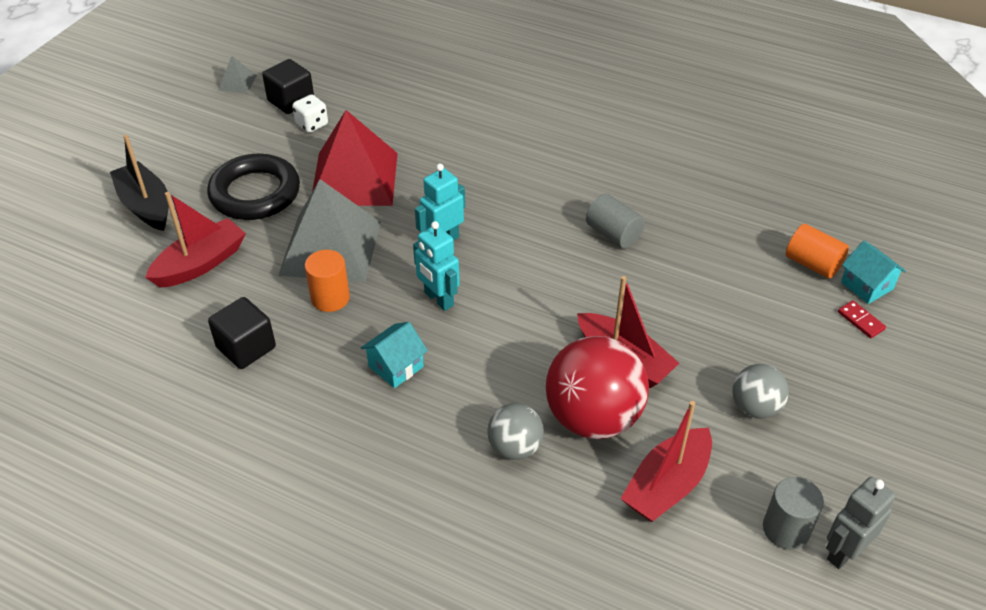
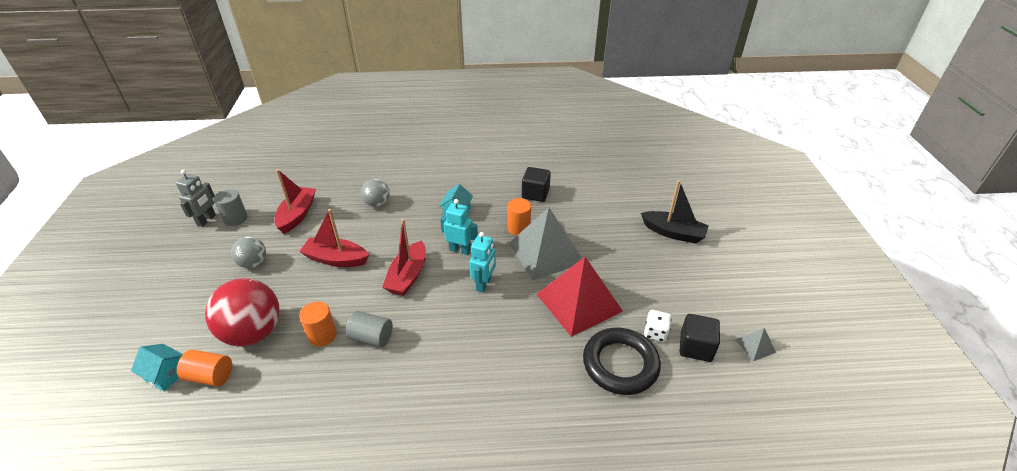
camera: 150 degrees right, 5 degrees down
(201, 264) = (603, 217): red boat -> red boat (408, 276)
(255, 193) = (626, 265): black ring -> black ring (620, 364)
(593, 418) = (343, 227): red ball -> red ball (253, 333)
(671, 259) = (322, 335): none -> orange cylinder
(860, 321) = (177, 343): red domino -> none

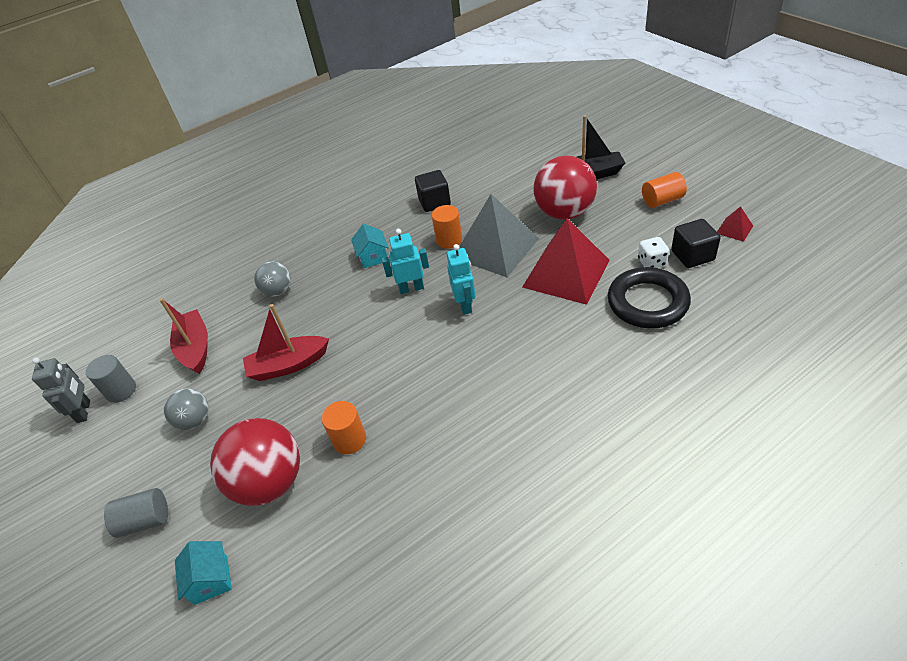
camera: 25 degrees left, 5 degrees up
(166, 374) = (211, 580): turquoise house -> turquoise house turned 75 degrees clockwise
(210, 376) = (265, 549): orange cylinder -> orange cylinder (662, 200)
(371, 337) = (403, 412): grey cylinder -> grey cylinder (145, 520)
(408, 276) = (382, 339): red boat -> none
(623, 253) = (564, 213): none -> red ball
(755, 346) = (734, 229): grey pyramid -> red pyramid

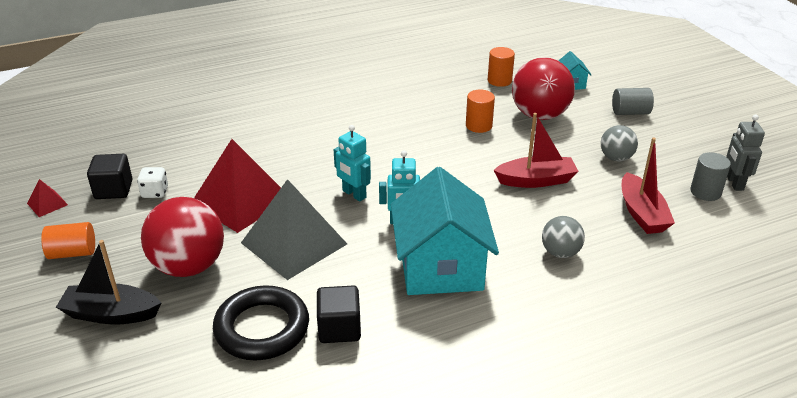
camera: 175 degrees left, 10 degrees down
(373, 257) = (441, 267): turquoise house -> turquoise house, size x2.31
(449, 240) = (342, 266): orange cylinder -> orange cylinder (499, 81)
(465, 305) = (354, 194): turquoise robot -> turquoise robot turned 45 degrees counterclockwise
(647, 302) = (193, 162): black ring -> black ring (262, 328)

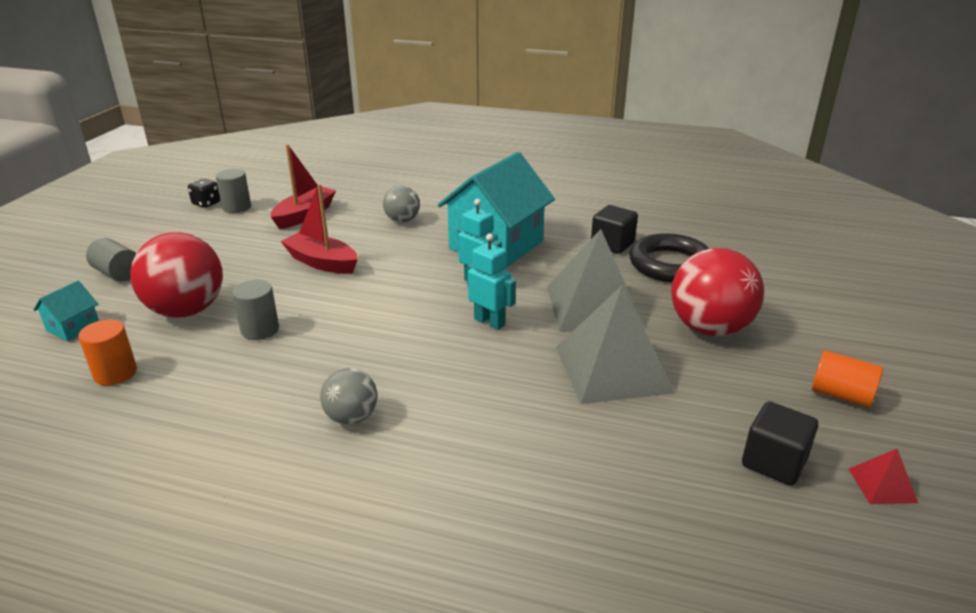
camera: 140 degrees left, 5 degrees down
(111, 314) = (801, 321): black boat -> none
(155, 192) = (714, 429): white dice -> none
(241, 200) = (612, 369): red pyramid -> grey pyramid
(354, 194) = (489, 322): turquoise robot -> turquoise robot turned 45 degrees counterclockwise
(478, 126) = (260, 330): orange cylinder -> grey cylinder
(616, 158) = (229, 249): grey ball -> grey ball (351, 417)
(734, 183) = (206, 203): grey robot -> black dice

